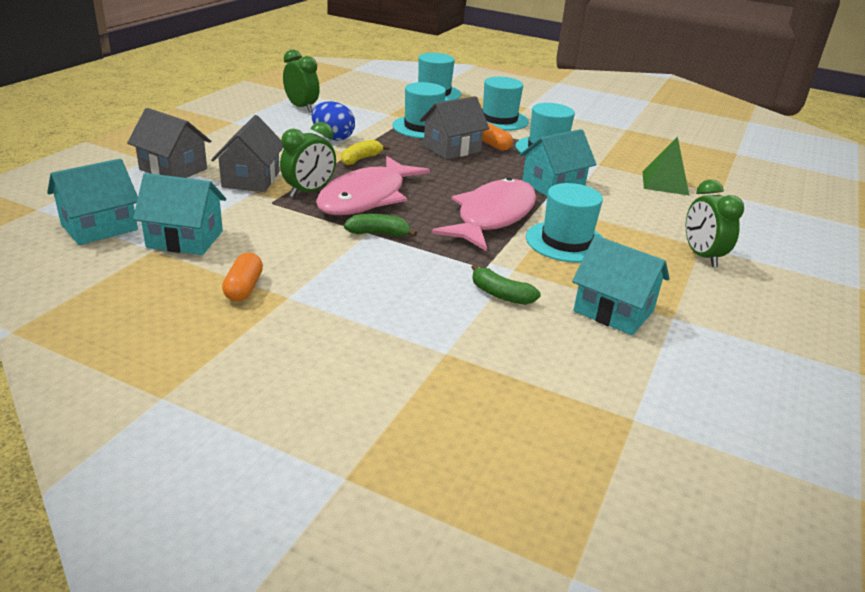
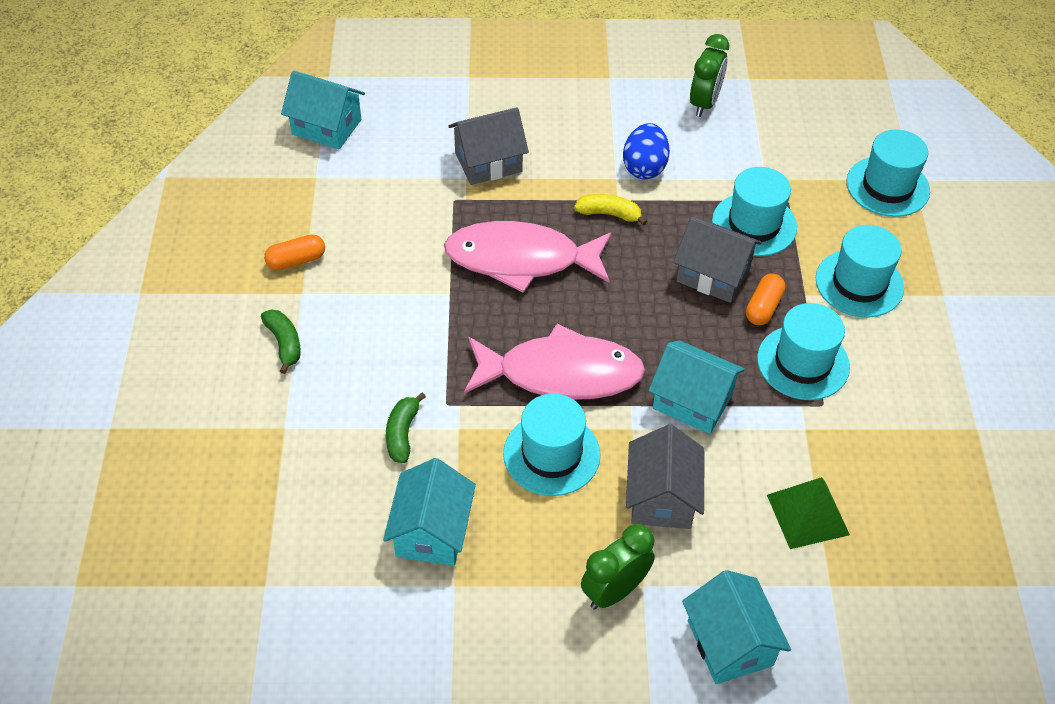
camera: 65 degrees right, 20 degrees up
(173, 169) = (464, 103): grey house -> grey house (661, 497)
(185, 239) = (345, 185): turquoise house -> turquoise house (730, 643)
(309, 192) = (497, 213): green clock -> none
(379, 234) = (452, 301): green banana -> green banana (284, 344)

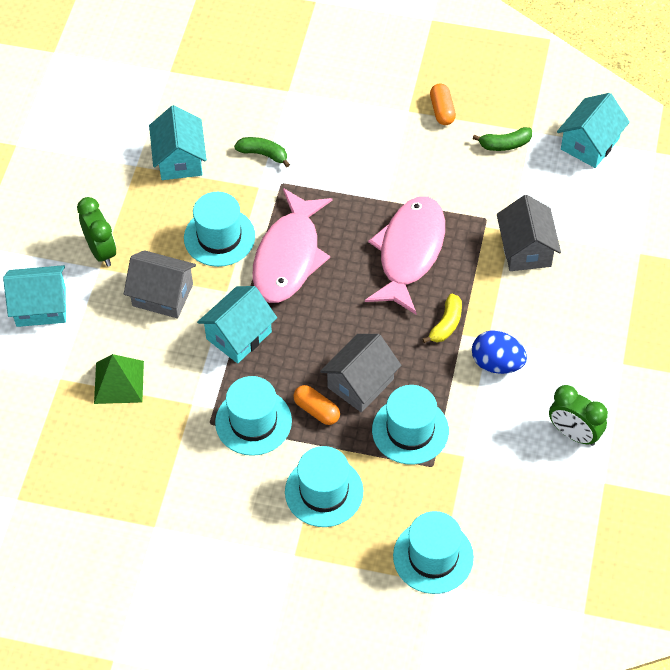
camera: 105 degrees right, 5 degrees up
(284, 344) = (362, 96): green banana -> green banana (505, 144)
(431, 531) = (180, 159): turquoise house -> turquoise house turned 60 degrees clockwise

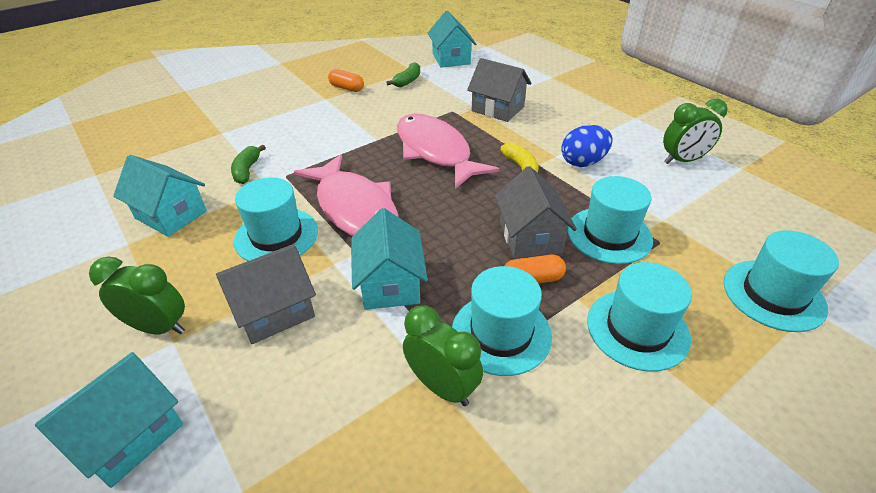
camera: 50 degrees left, 15 degrees down
(119, 382) = (323, 425): green pyramid -> none
(189, 418) = (442, 386): none -> green clock
(263, 154) = (247, 170): green banana -> green banana turned 60 degrees counterclockwise

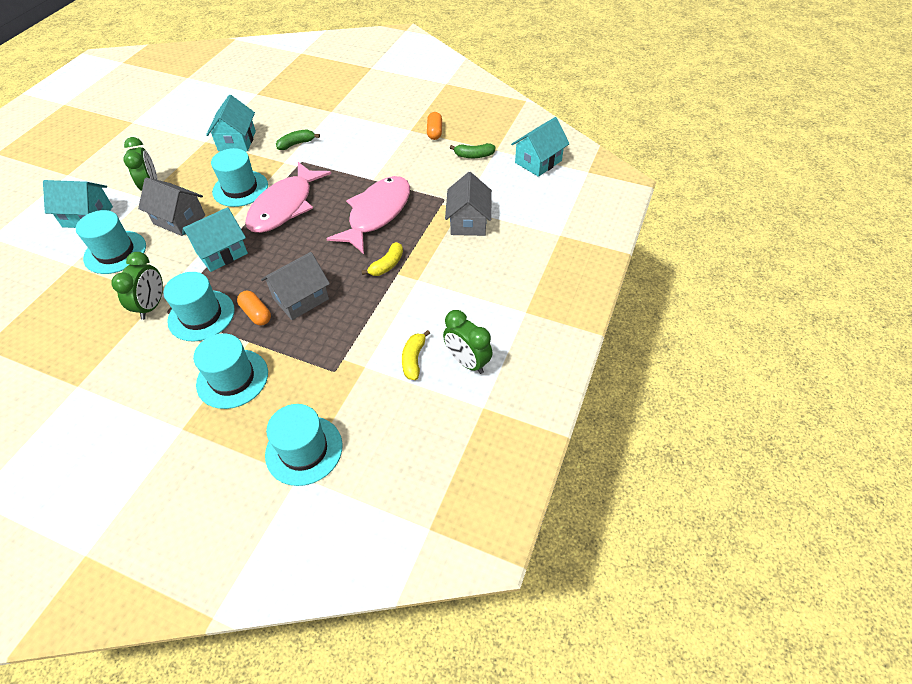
camera: 60 degrees right, 10 degrees up
(583, 162) = (418, 298): blue egg -> none
(609, 235) = (326, 339): turquoise hat -> turquoise hat (115, 252)
(666, 187) = (414, 359): none -> yellow banana

